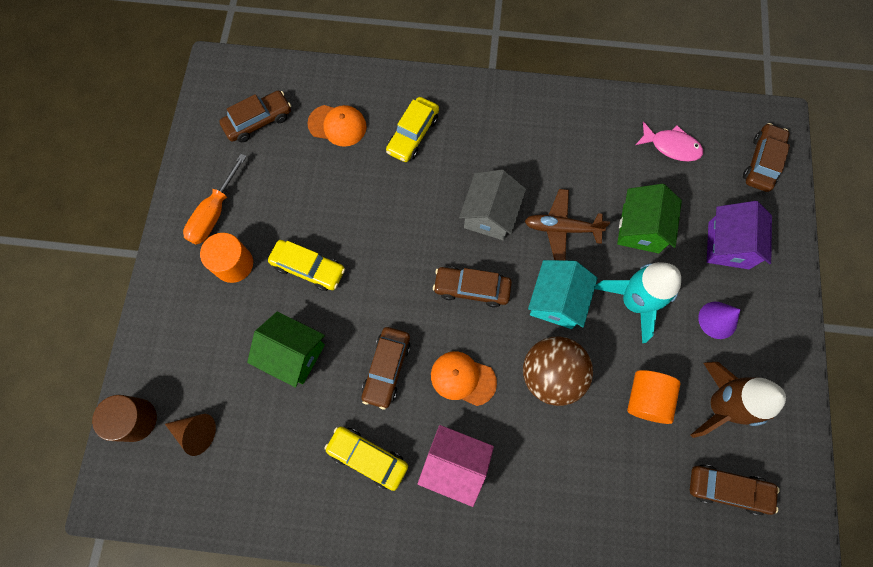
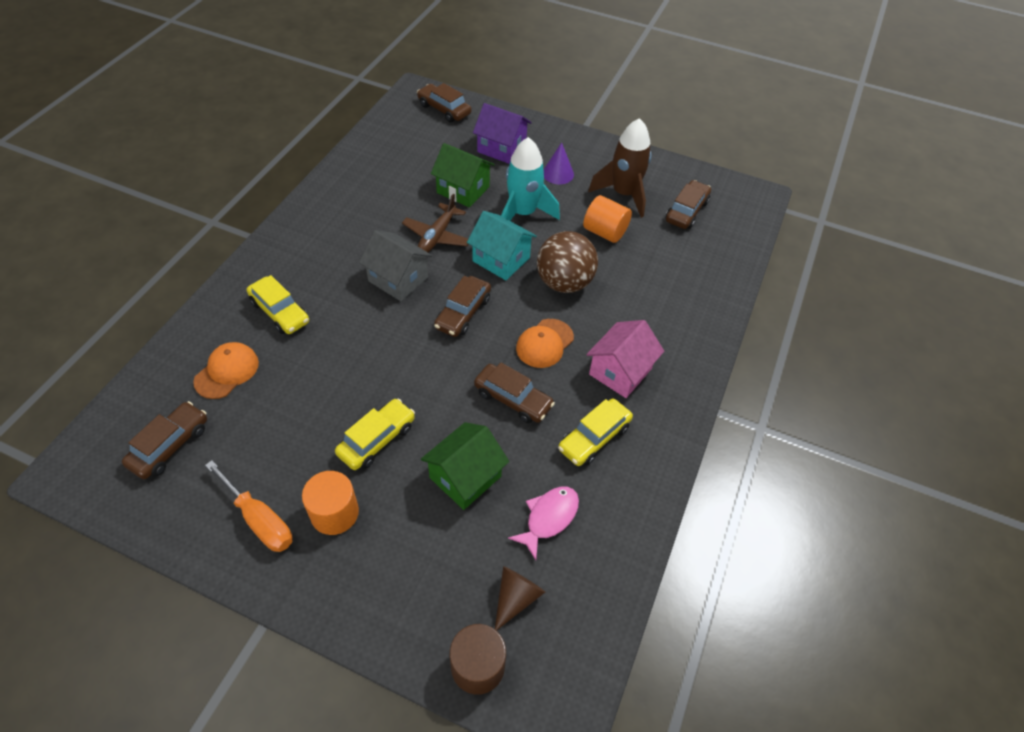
camera: 75 degrees left, 20 degrees down
(258, 121) = (170, 446): brown car -> brown car turned 45 degrees clockwise
(671, 146) = (401, 150): pink fish -> pink fish (549, 518)

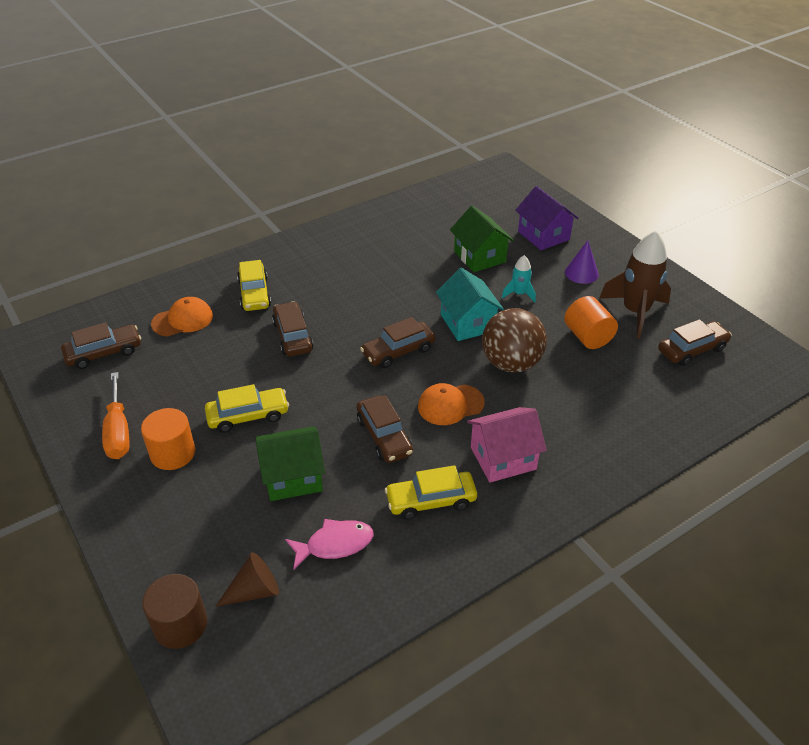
camera: 35 degrees right, 10 degrees down
(398, 279) = (365, 305): grey house -> none
(437, 236) = (426, 284): brown plane -> none
(444, 109) = (515, 189): brown car -> brown car (293, 336)
(523, 214) = (519, 294): turquoise rocket -> turquoise rocket, size x0.50

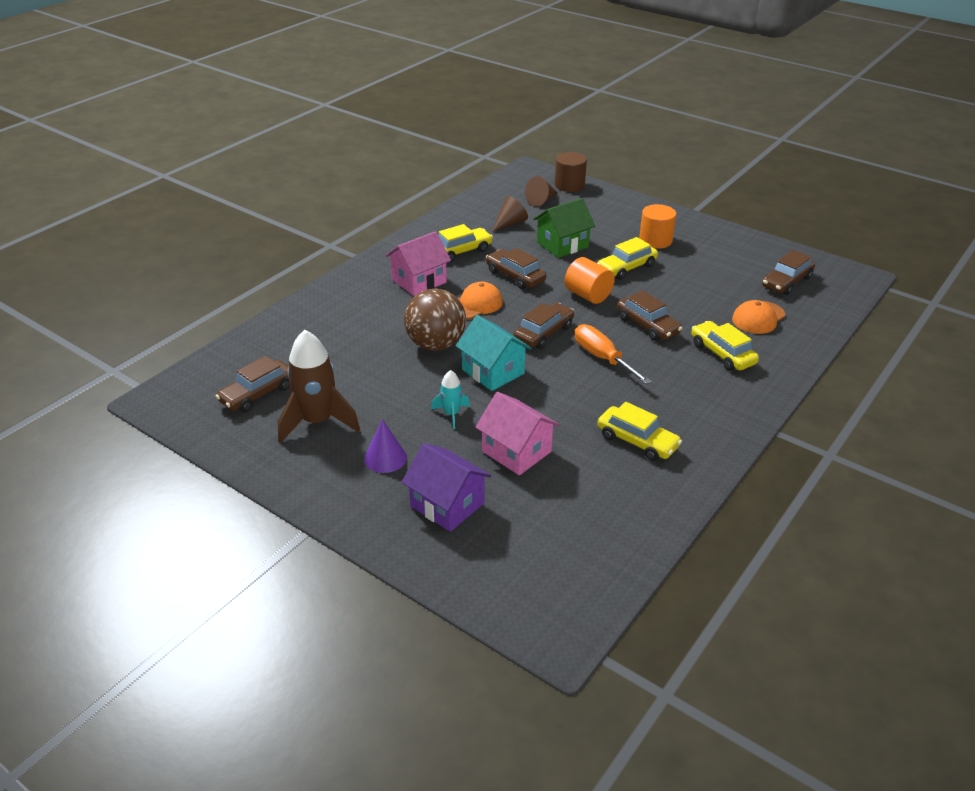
camera: 160 degrees right, 5 degrees down
(118, 431) = (707, 243): orange screwdriver -> orange screwdriver (602, 358)
(335, 544) = (510, 223): pink fish -> brown cone
(386, 245) = (637, 441): none -> yellow car
(479, 257) = (516, 451): green house -> pink house
(587, 337) = (367, 384): orange cylinder -> orange cylinder (588, 295)

